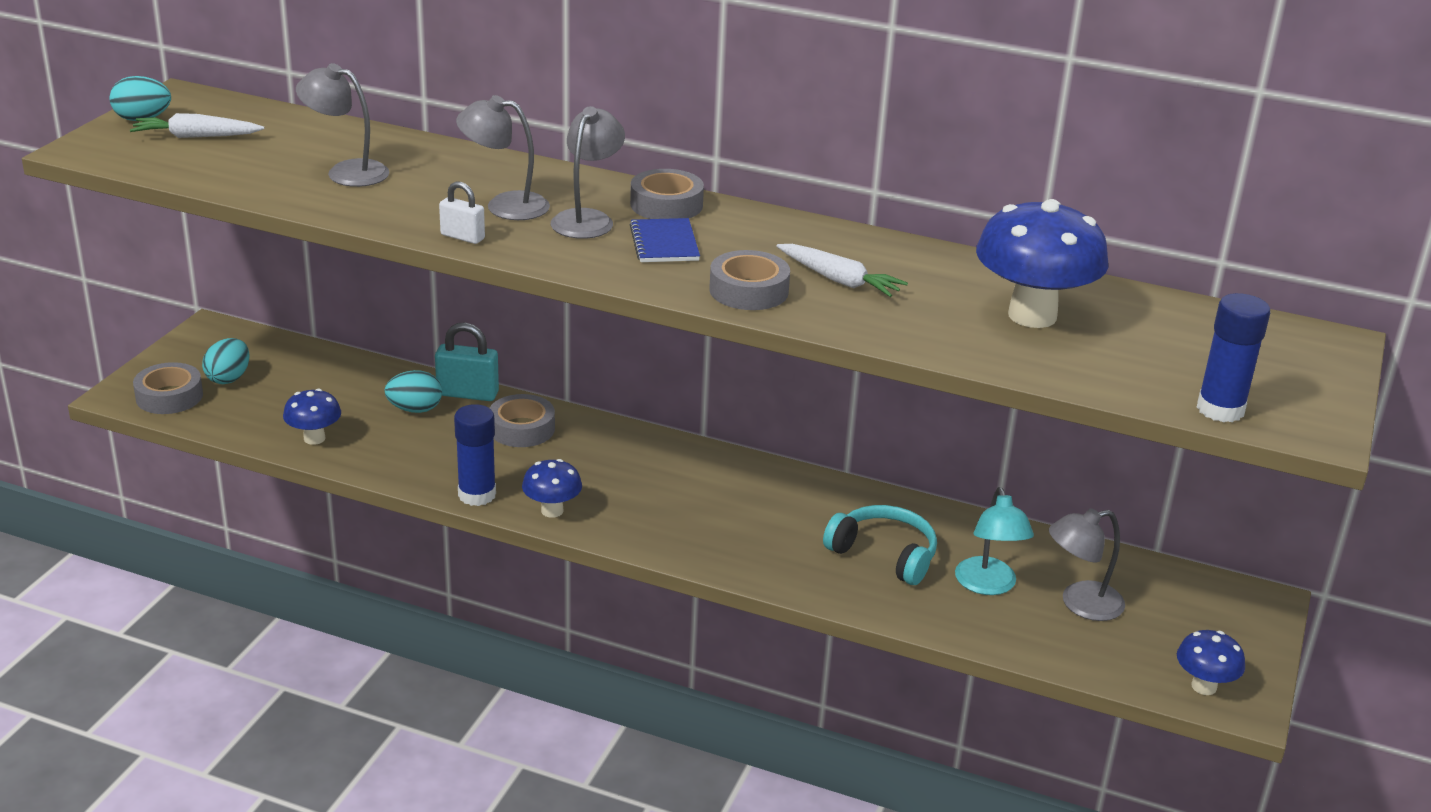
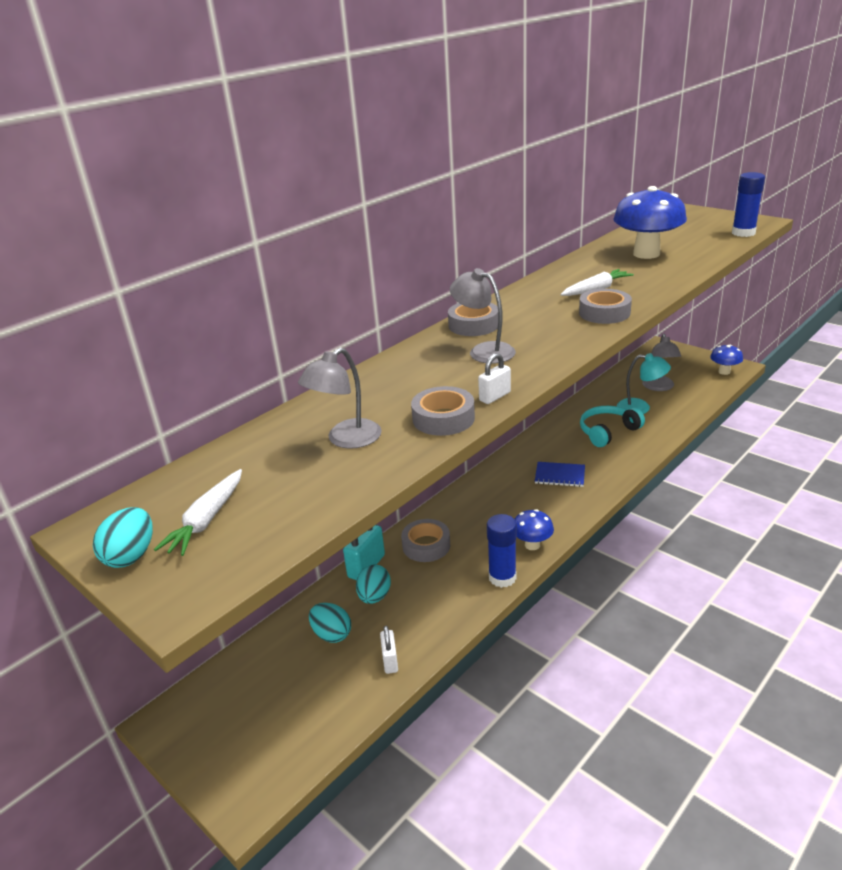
camera: 65 degrees left, 0 degrees up
(169, 396) = (269, 763): grey tape -> grey tape (443, 418)
(229, 378) = (262, 713): turquoise egg -> turquoise egg (332, 634)
(314, 438) = (390, 661): blue mushroom -> white padlock
(505, 205) = (447, 377): grey lamp -> none
(664, 243) = (531, 330): blue notebook -> blue notebook (560, 476)

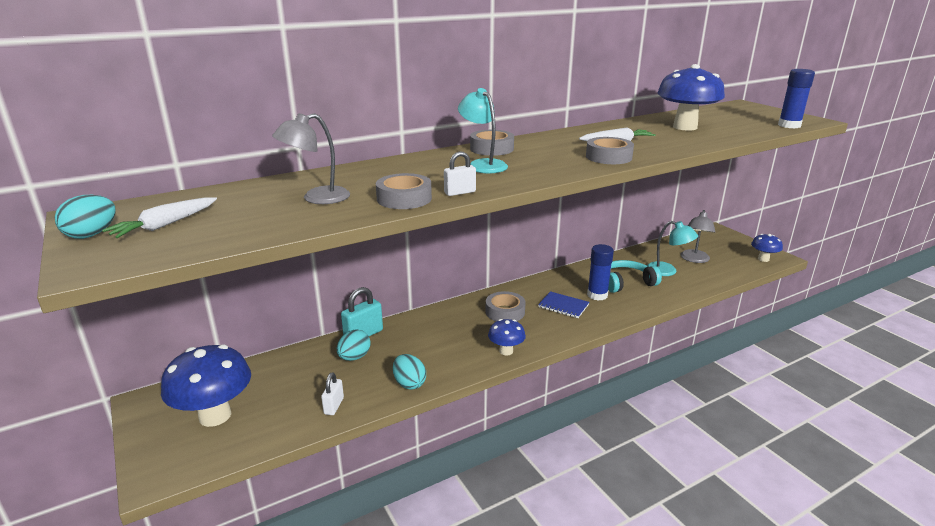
camera: 15 degrees right, 5 degrees down
(262, 712) = (215, 416): none -> blue mushroom
(332, 634) = (304, 375): turquoise egg -> turquoise egg (409, 383)
(426, 545) = (419, 331): grey tape -> grey tape (505, 312)
(484, 351) = (482, 164): grey lamp -> turquoise lamp
(502, 577) = (464, 369): blue glue stick -> blue glue stick (597, 295)

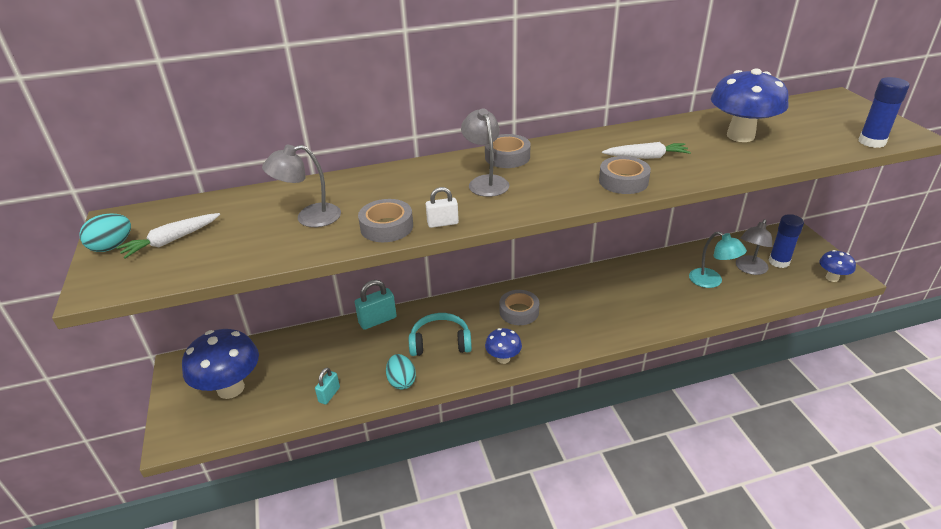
camera: 15 degrees right, 10 degrees up
(334, 406) = (329, 395): white padlock -> turquoise padlock
(354, 357) = (362, 345): turquoise egg -> none
(482, 164) = (485, 182): turquoise lamp -> grey lamp
(563, 306) = (580, 312): blue notebook -> none
(597, 295) = (621, 303): blue glue stick -> blue glue stick (779, 262)
(626, 283) = (659, 291): turquoise headphones -> turquoise headphones (440, 342)

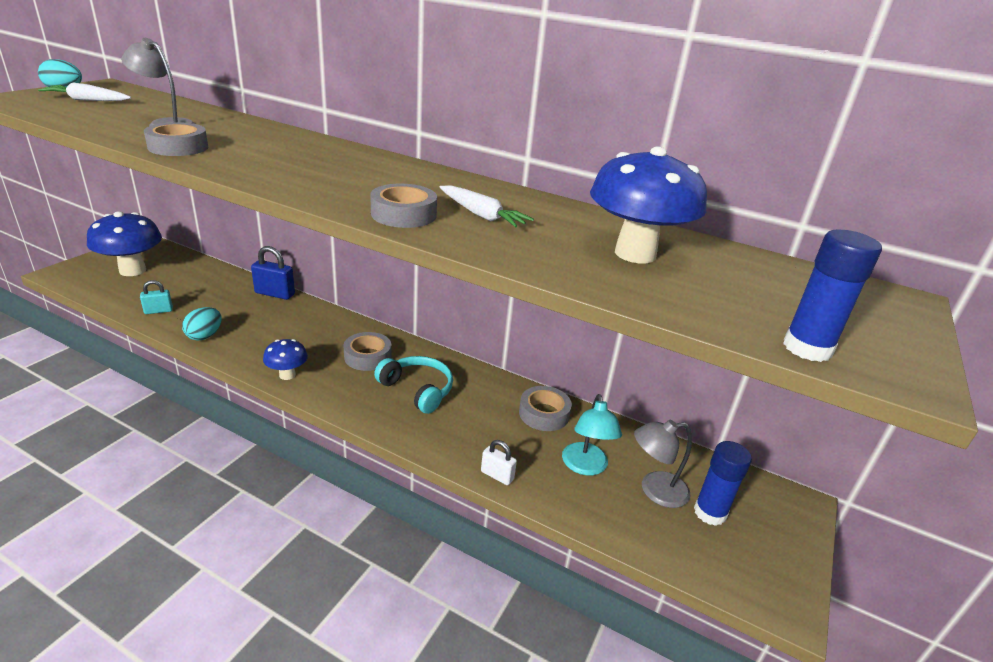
camera: 40 degrees right, 5 degrees down
(377, 320) = (275, 294): turquoise padlock -> blue padlock
(440, 342) = (276, 333): turquoise headphones -> turquoise headphones (418, 390)
(443, 223) = (208, 163): white padlock -> white padlock (497, 475)
(485, 182) = (312, 162): grey lamp -> none
(507, 157) = (377, 161): grey tape -> grey tape (544, 414)
(832, 278) = (752, 582): blue mushroom -> none

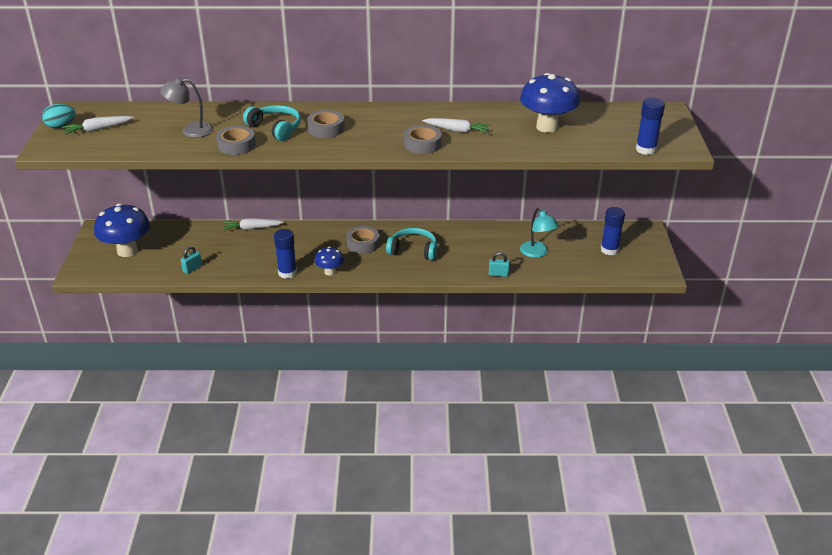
camera: 25 degrees left, 5 degrees up
(204, 336) = (247, 271): turquoise egg -> none
(241, 356) = (287, 273): none -> blue glue stick
(255, 147) = (276, 128): none -> turquoise headphones
(275, 294) = (252, 228): blue padlock -> white carrot
(497, 475) = (498, 274): white padlock -> turquoise padlock
(544, 414) = (494, 235): grey tape -> grey tape (326, 129)
(655, 490) = (578, 250): grey lamp -> none

